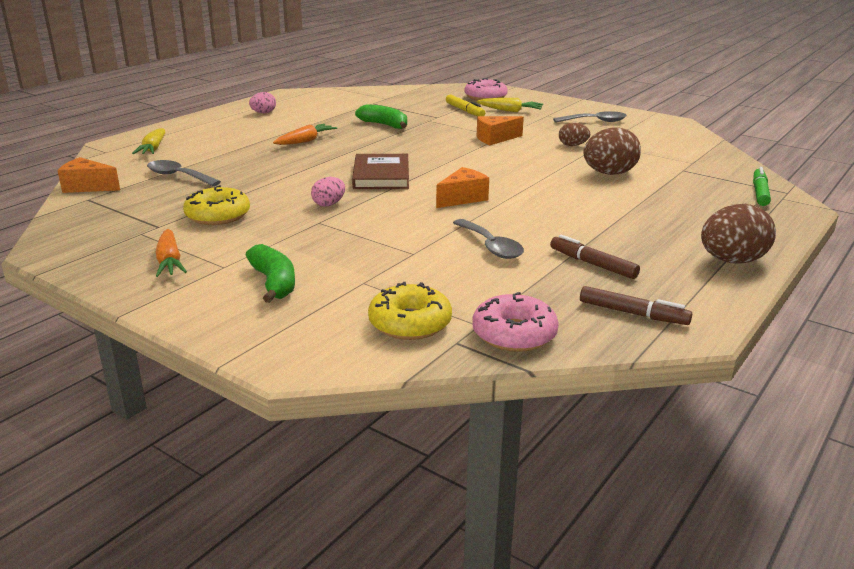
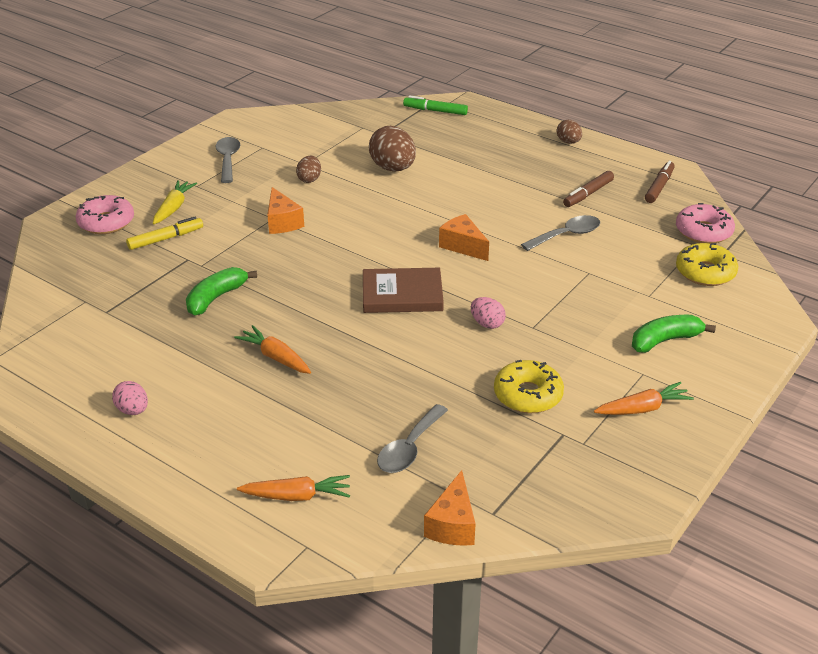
camera: 90 degrees left, 10 degrees up
(153, 149) = (297, 496): yellow carrot -> orange carrot
(732, 261) = (568, 142): brown egg -> brown egg, size x0.55

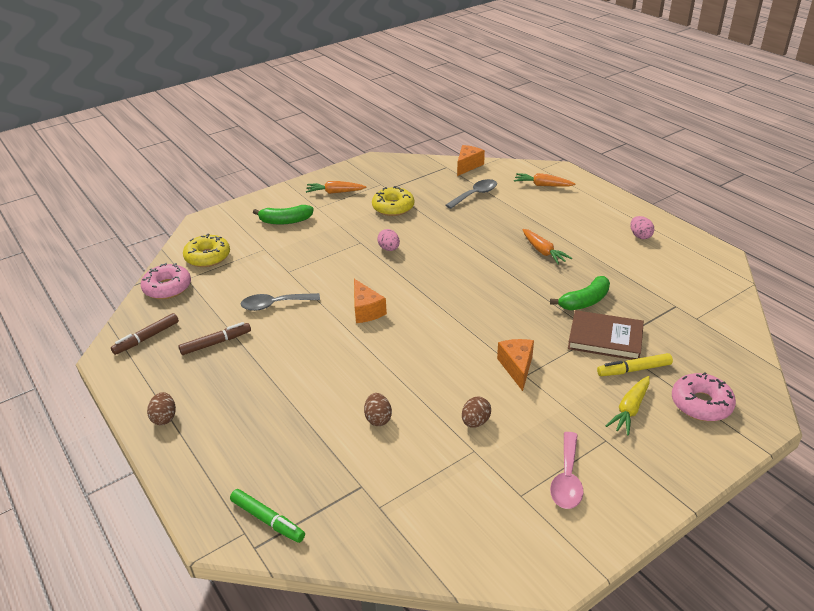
camera: 160 degrees left, 0 degrees up
(228, 159) = (567, 479): grey spoon -> pink spoon
(393, 168) = (378, 419): brown egg -> brown egg, size x0.55
(402, 294) = (437, 279): brown book -> brown book (605, 338)

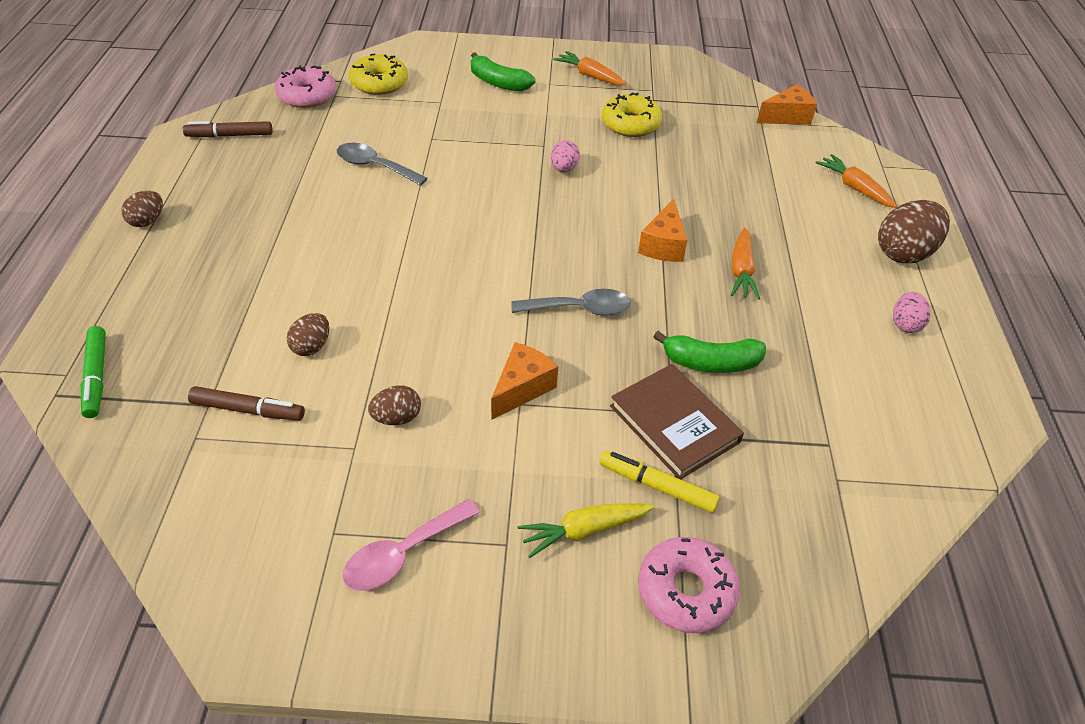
camera: 35 degrees right, 10 degrees up
(216, 343) = (276, 174): brown marker -> brown marker (248, 410)
(366, 310) = (451, 224): orange cheese -> orange cheese (663, 245)
(475, 195) = (748, 157): grey spoon -> grey spoon (580, 309)
(601, 204) = (904, 253): none -> brown egg

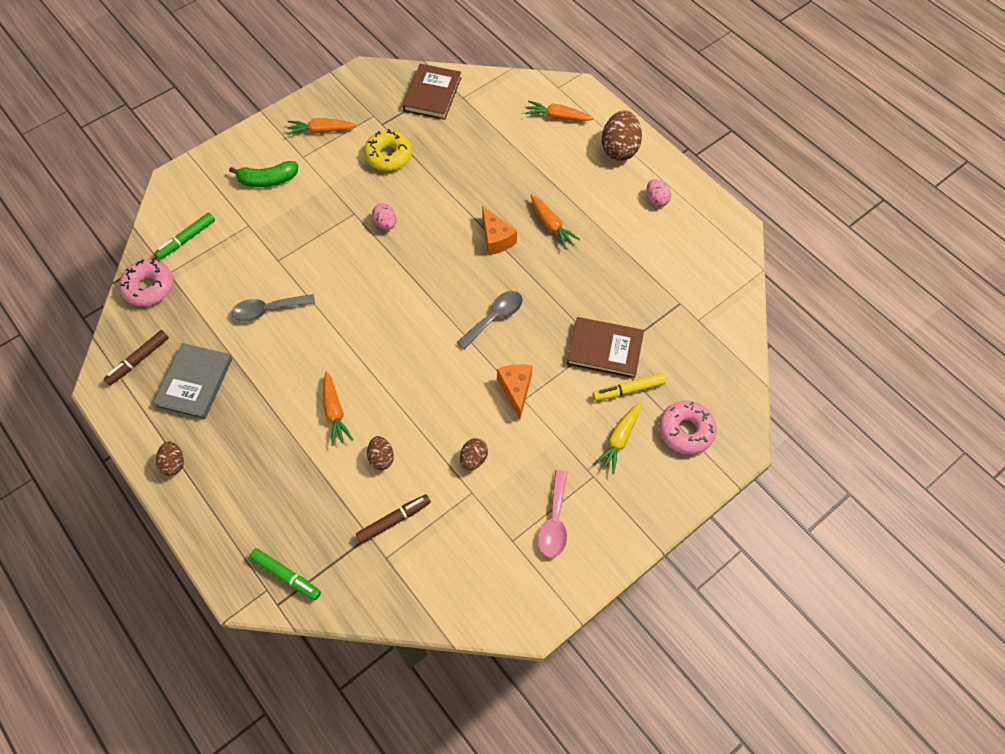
camera: 40 degrees left, 15 degrees up
(246, 177) = (195, 382): none -> grey book
(323, 278) = (335, 412): none -> orange carrot
(379, 83) = (187, 239): yellow donut -> green marker
(710, 362) = (589, 299): green banana -> none
(731, 104) = (432, 94): none -> brown book
(787, 117) = (474, 83): orange cheese -> none

